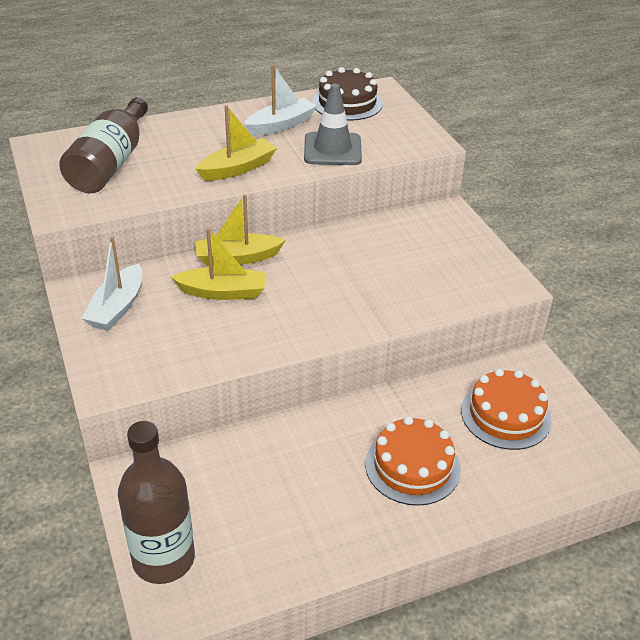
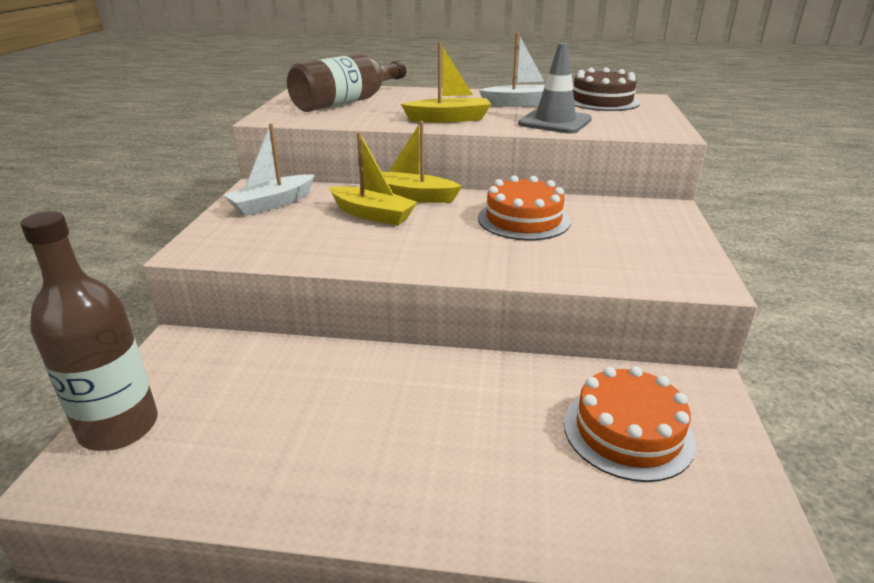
camera: 30 degrees right, 10 degrees down
(412, 466) = (460, 443): orange cake -> orange cake (523, 219)

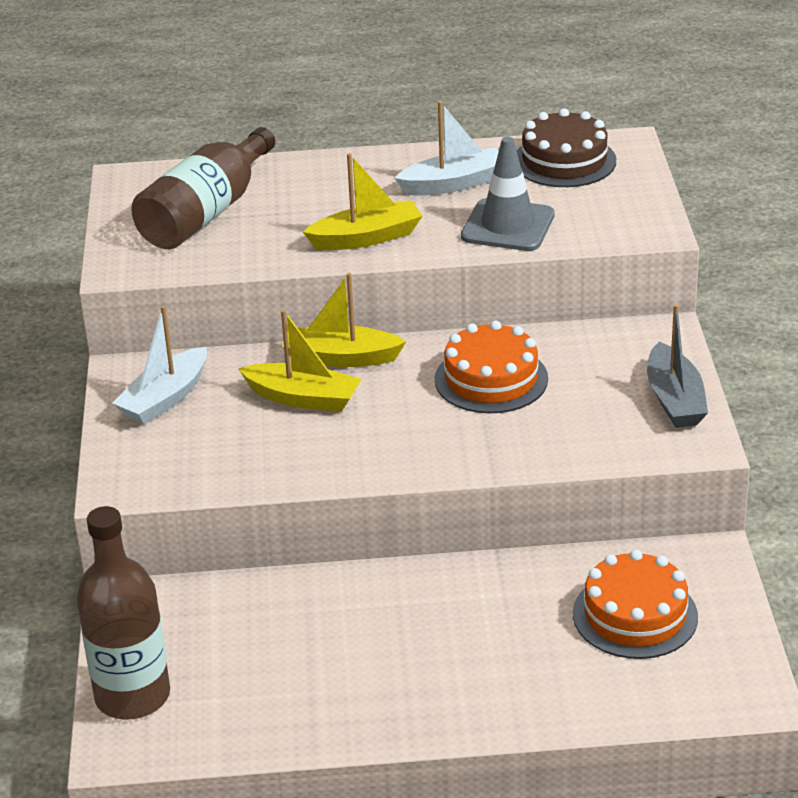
camera: 10 degrees left, 5 degrees up
(679, 249) = (674, 400): none -> grey boat

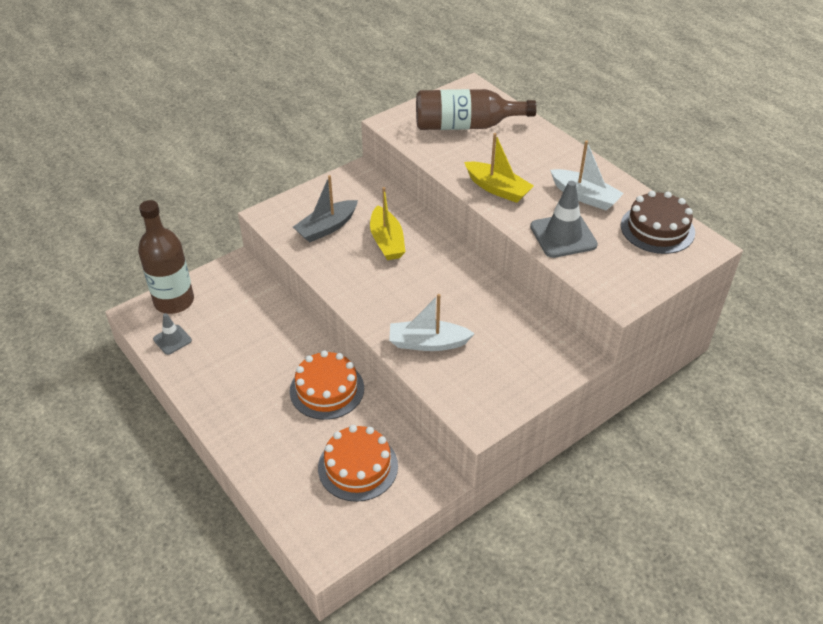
camera: 55 degrees right, 10 degrees up
(165, 398) = (348, 196): white boat -> white boat (428, 343)
(219, 724) = (172, 340): none -> grey traffic cone
(341, 358) = (433, 238): yellow boat -> none
(491, 379) = (464, 303): orange cake -> orange cake (327, 389)
(674, 400) = (512, 391): grey boat -> grey boat (327, 227)

